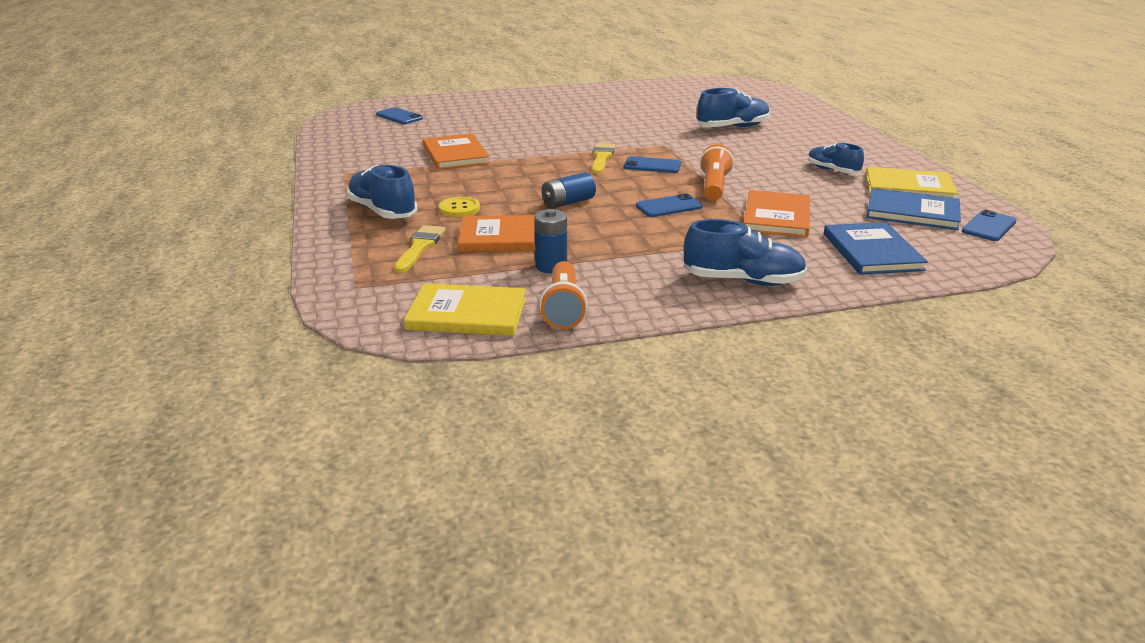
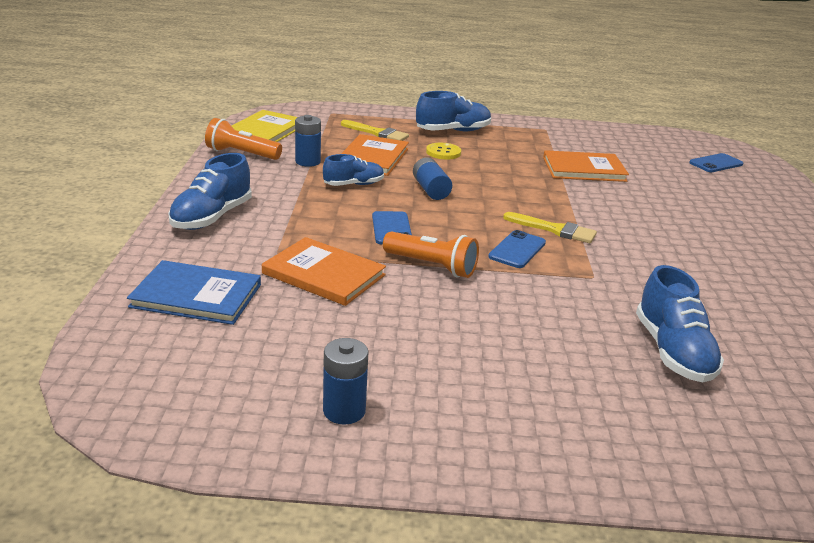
camera: 105 degrees right, 0 degrees up
(832, 170) = (446, 369): blue shoe -> blue shoe (353, 185)
(909, 187) = (344, 411): yellow book -> blue battery
(912, 212) = (263, 370): blue book -> none
(989, 226) = (170, 413): blue phone -> none

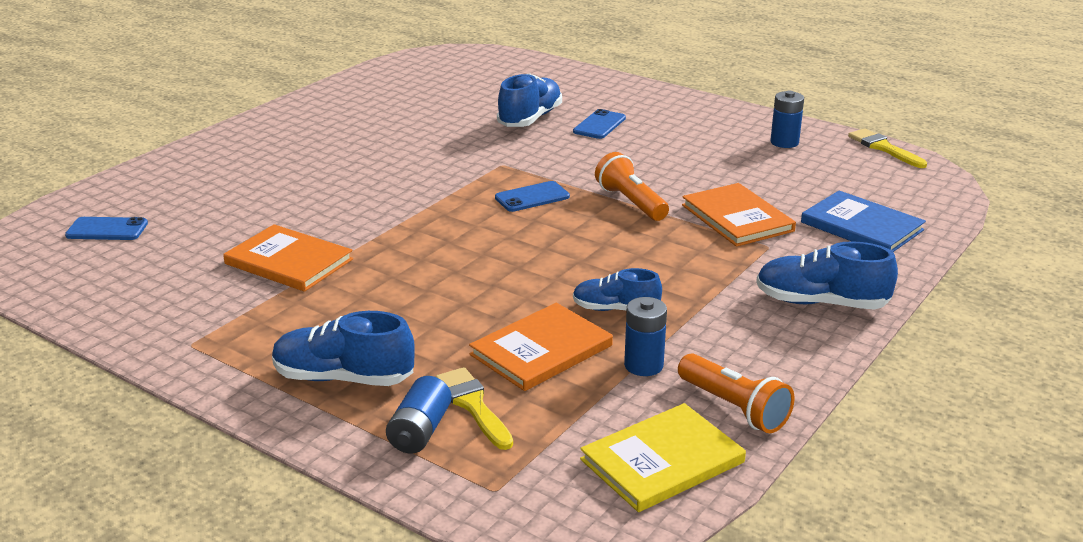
camera: 145 degrees left, 0 degrees up
(212, 217) = (821, 303): blue shoe -> blue shoe turned 135 degrees counterclockwise
(391, 229) = (629, 244): blue phone -> blue phone (599, 125)
(430, 190) = (528, 279): blue battery -> blue battery (420, 431)
(443, 152) = (426, 335): yellow button -> none
(554, 230) = (464, 205): yellow brush -> yellow brush (884, 148)

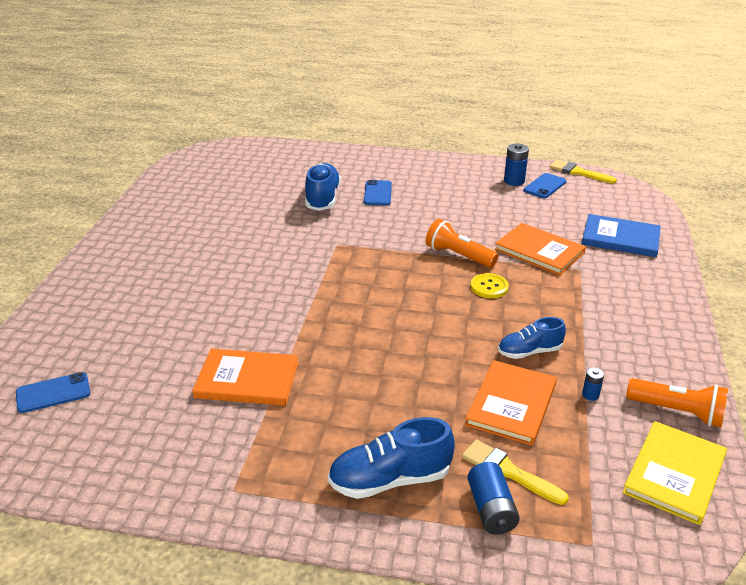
camera: 25 degrees left, 5 degrees up
(532, 197) = (385, 268): blue phone -> blue phone (545, 186)
(635, 239) = (489, 287): none -> yellow button
(643, 365) = (590, 395): blue battery -> blue battery, size x0.55
(821, 303) = (651, 307): blue shoe -> none

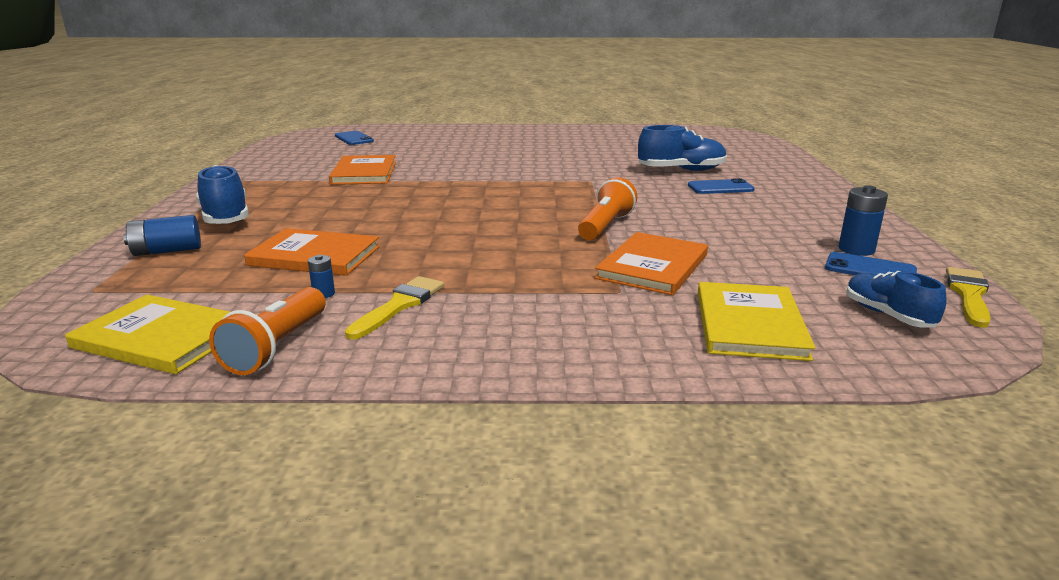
camera: 80 degrees right, 10 degrees down
(489, 287) = (542, 242): yellow button -> none
(508, 471) = (213, 256): yellow brush -> yellow brush (399, 305)
(529, 352) = (410, 263): blue shoe -> blue shoe (887, 315)
(620, 238) = (749, 324): blue book -> yellow book

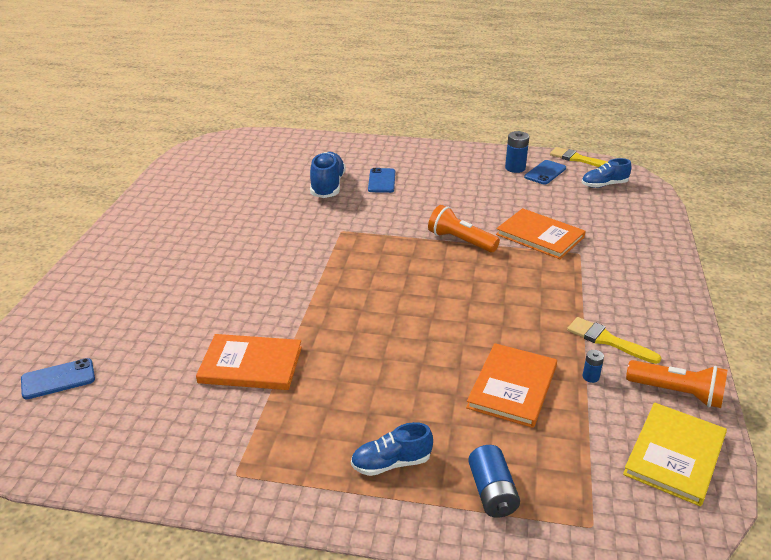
camera: 80 degrees left, 10 degrees up
(226, 217) = (391, 463): blue shoe -> blue shoe, size x0.66
(749, 324) = (619, 223): yellow book -> none

